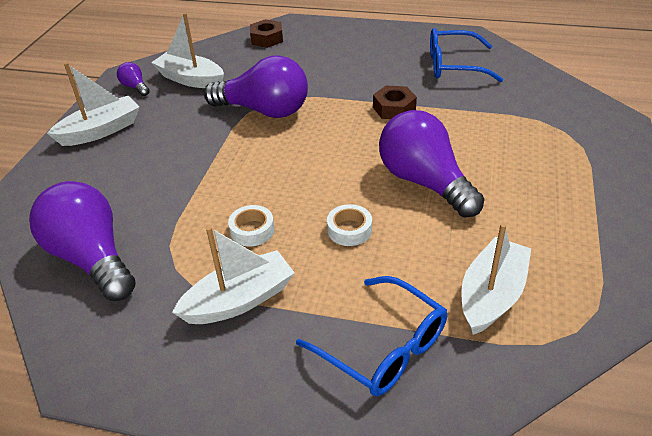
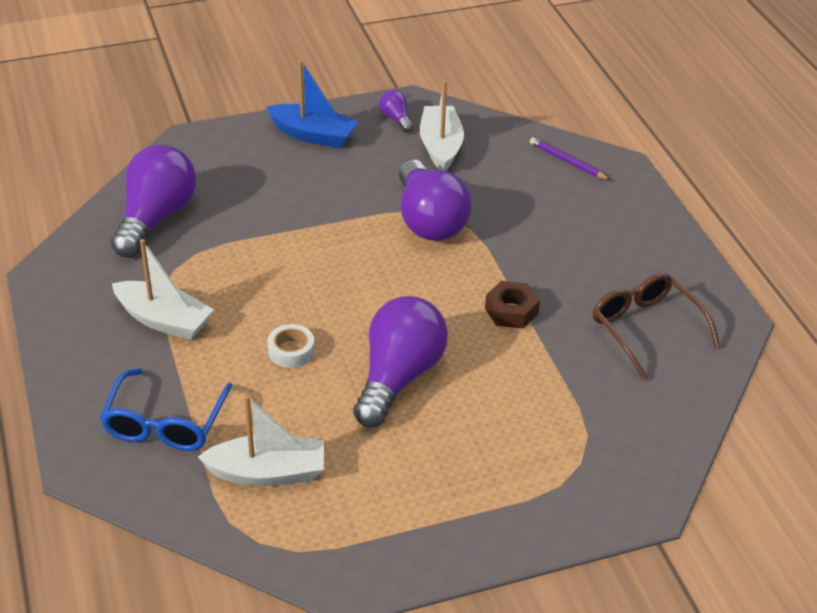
camera: 55 degrees right, 0 degrees up
(101, 131) = (313, 135): white boat -> blue boat
(135, 87) = (396, 119): purple light bulb -> purple light bulb turned 45 degrees counterclockwise
(252, 230) = (248, 291): white tape -> none
(267, 39) = (567, 161): brown nut -> purple pencil
(454, 65) = (646, 329): blue glasses -> brown glasses

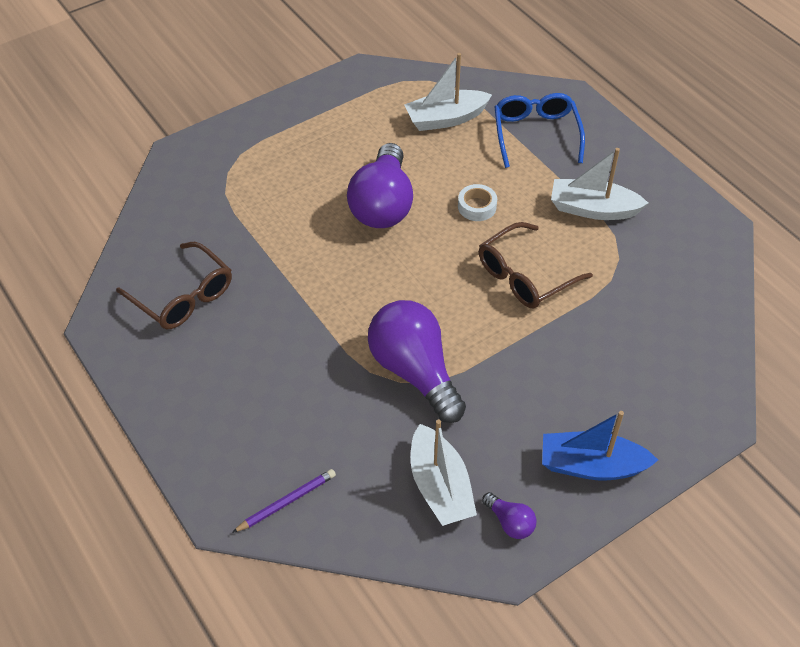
camera: 165 degrees right, 10 degrees up
(156, 218) = (675, 307): purple light bulb -> none
(281, 273) = (525, 276): none -> brown glasses
(511, 311) = (307, 286): brown nut -> none
(567, 161) = (286, 502): purple pencil -> purple pencil turned 60 degrees counterclockwise

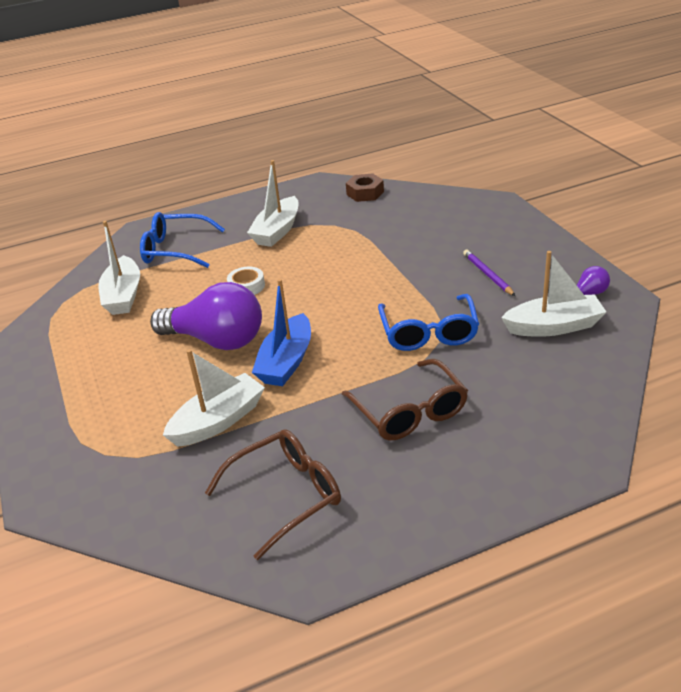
camera: 75 degrees left, 15 degrees down
(269, 233) = (218, 421): none -> white boat
(286, 502) = (572, 418): purple pencil -> purple pencil (487, 274)
(414, 371) = (429, 332): purple light bulb -> blue glasses
(525, 276) = (337, 268): brown glasses -> brown glasses (410, 412)
(591, 465) = (534, 254): blue boat -> blue boat (286, 362)
(705, 276) = (365, 193): none -> brown nut

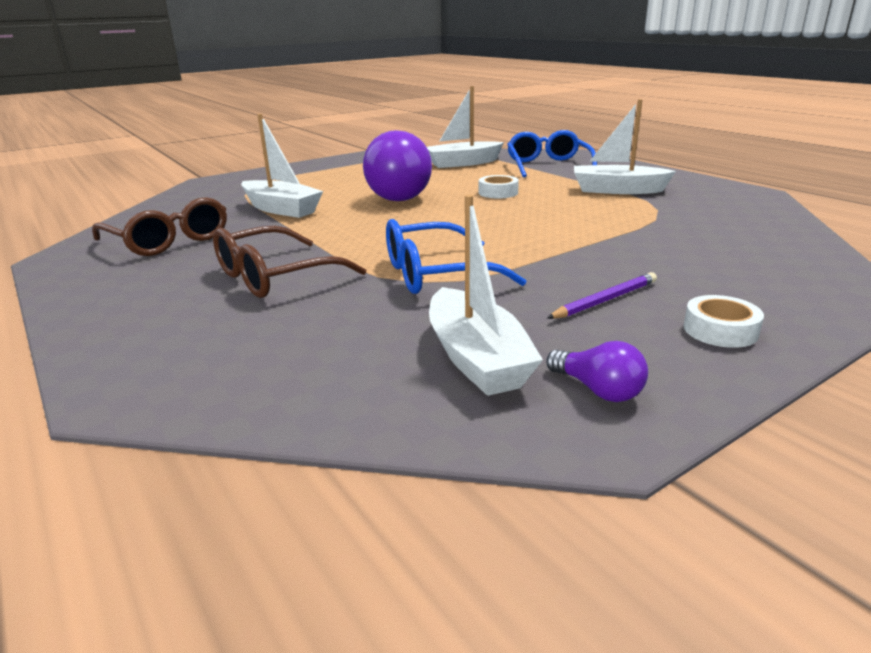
camera: 75 degrees right, 10 degrees down
(286, 362) = (369, 220): blue boat -> none
(365, 193) = (760, 214): brown nut -> none
(531, 249) = (720, 330): none -> white tape

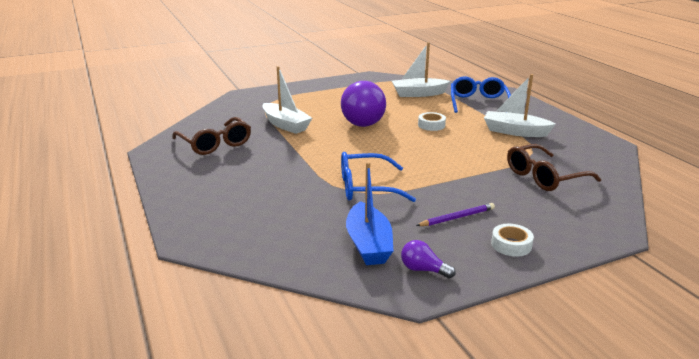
camera: 10 degrees right, 0 degrees up
(275, 277) = (273, 178): brown glasses -> brown glasses (544, 177)
(476, 358) = (368, 244): white boat -> blue boat
(598, 390) = (423, 270): purple light bulb -> purple light bulb turned 150 degrees clockwise

